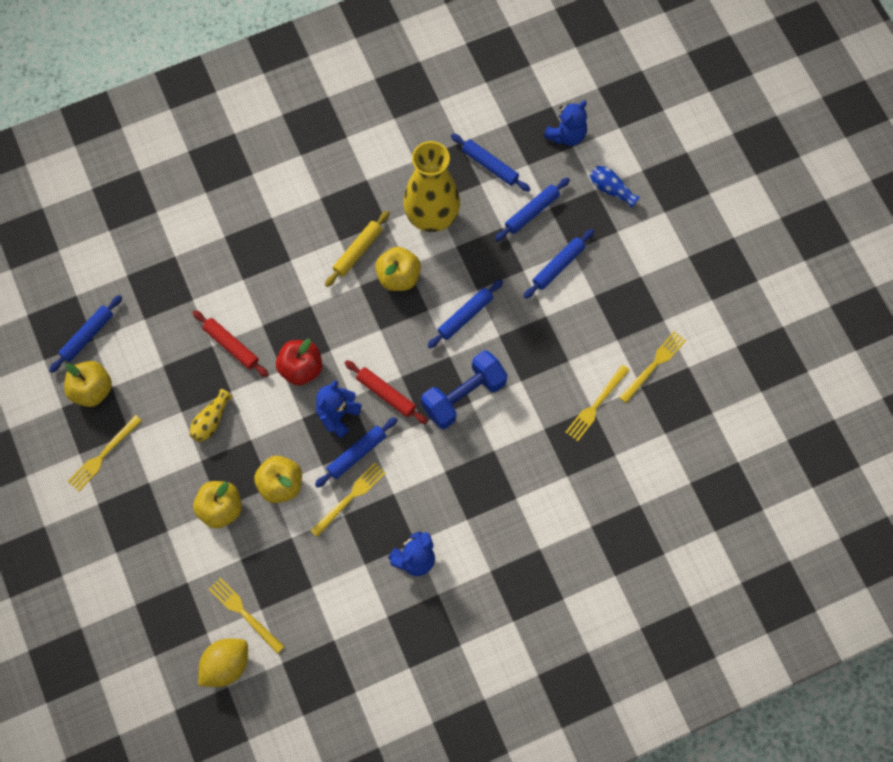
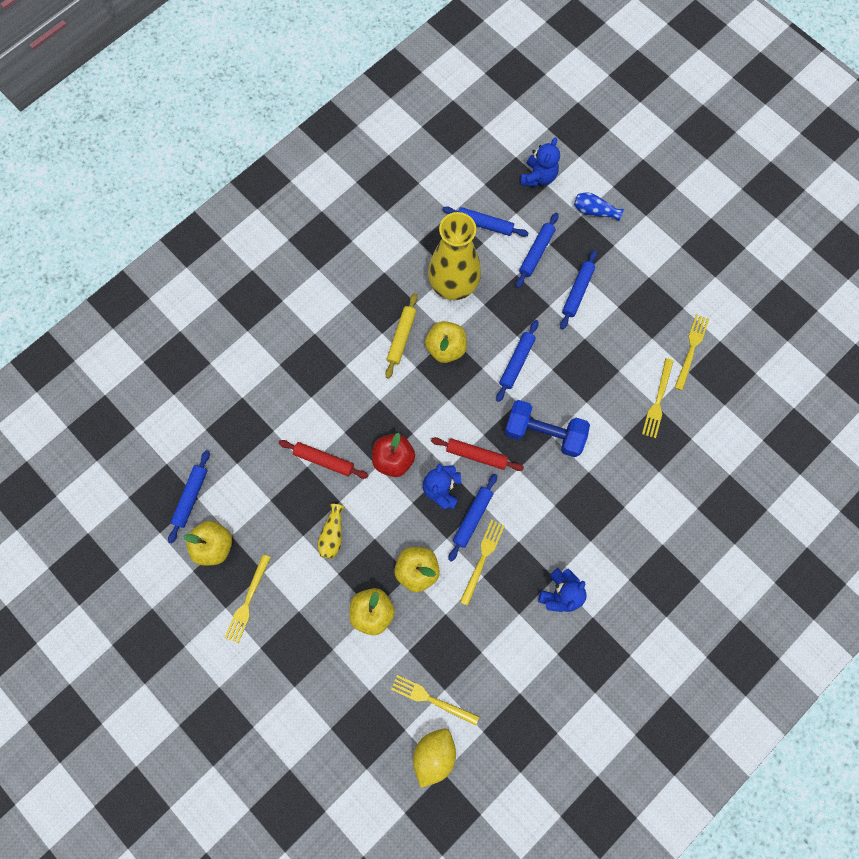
camera: 20 degrees left, 5 degrees up
(463, 396) = (543, 433): blue dumbbell -> blue dumbbell turned 75 degrees clockwise

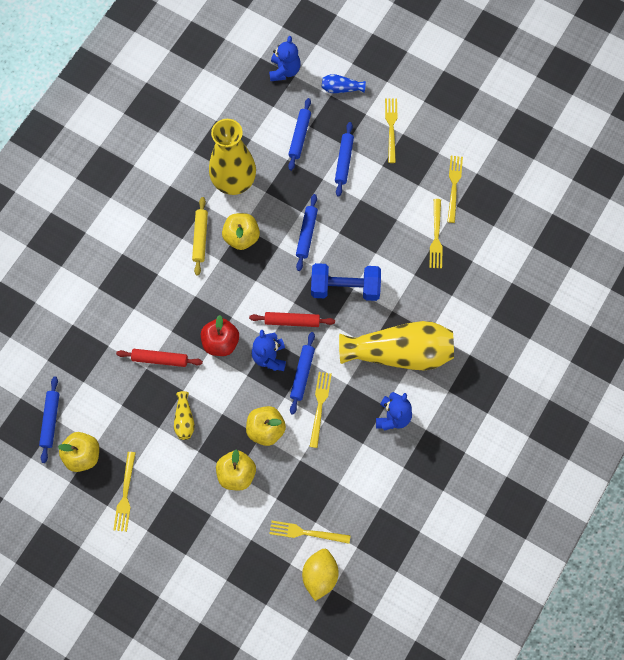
camera: 15 degrees left, 5 degrees down
(484, 224) = (248, 123): blue rolling pin -> none
(585, 521) = (399, 353): none -> yellow vase
(638, 267) = (391, 128): none -> yellow fork

